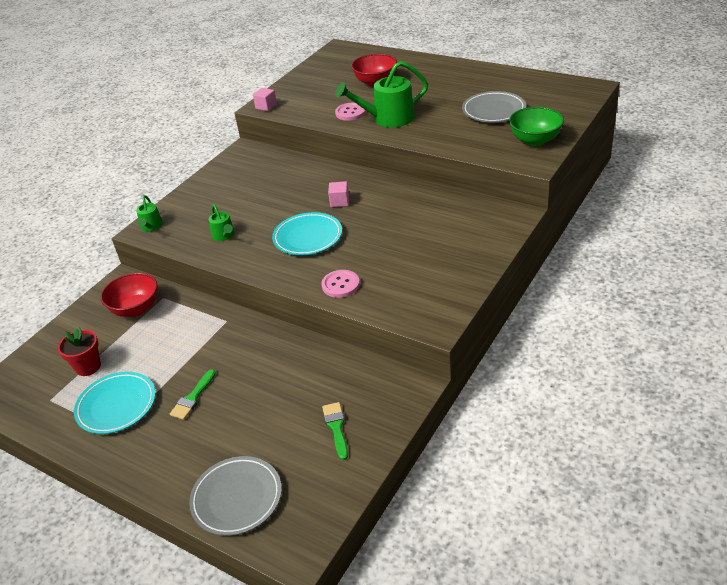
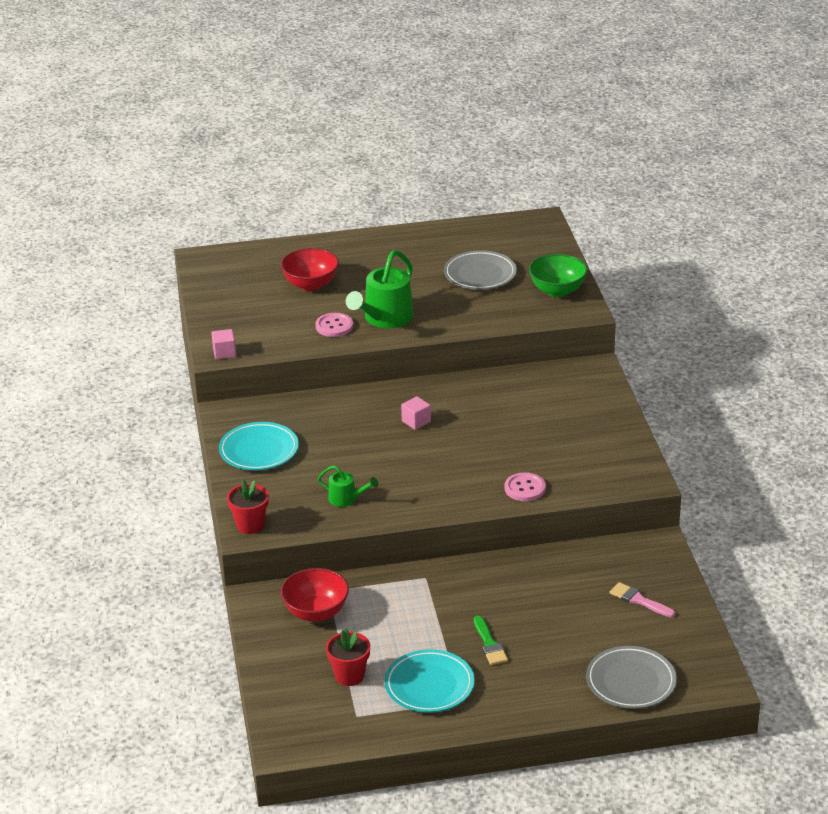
camera: 45 degrees left, 5 degrees down
(151, 226) = (250, 525): green watering can -> red flower pot
(308, 237) = (434, 464): turquoise plate -> turquoise plate (259, 450)
(336, 427) = (639, 600): green brush -> pink brush

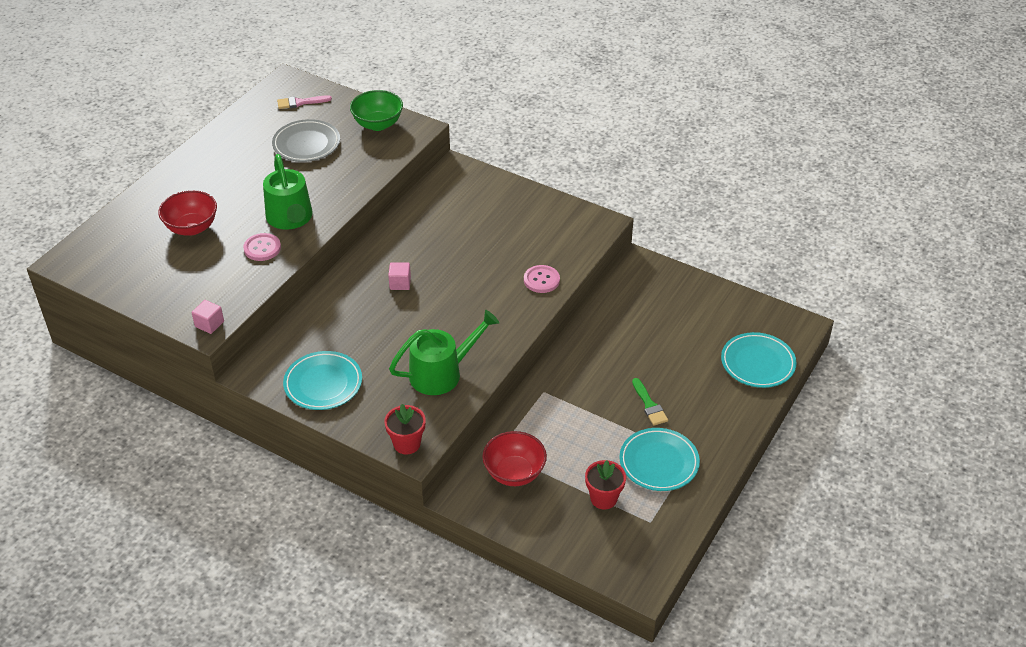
camera: 50 degrees left, 10 degrees up
(346, 499) = (441, 373): green watering can -> green watering can, size x1.93
(489, 644) = (649, 405): green brush -> green brush turned 45 degrees clockwise
(630, 681) = (757, 363): grey plate -> turquoise plate
(639, 600) = (684, 308): pink brush -> pink brush (300, 102)

